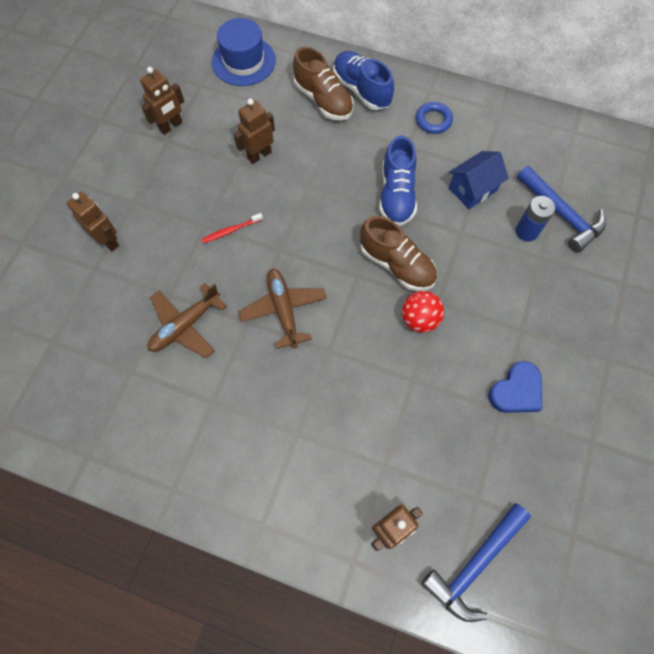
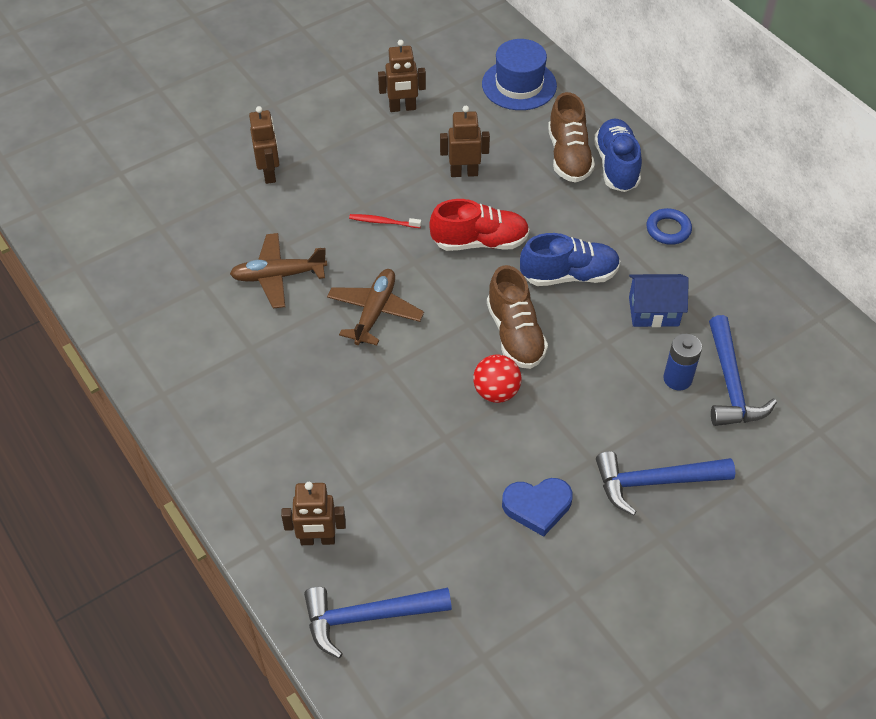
camera: 35 degrees right, 15 degrees down
(314, 205) = (480, 242): none -> red shoe
(396, 195) = (569, 275): blue shoe -> blue shoe turned 135 degrees counterclockwise
(573, 320) = (654, 482): none -> blue hammer

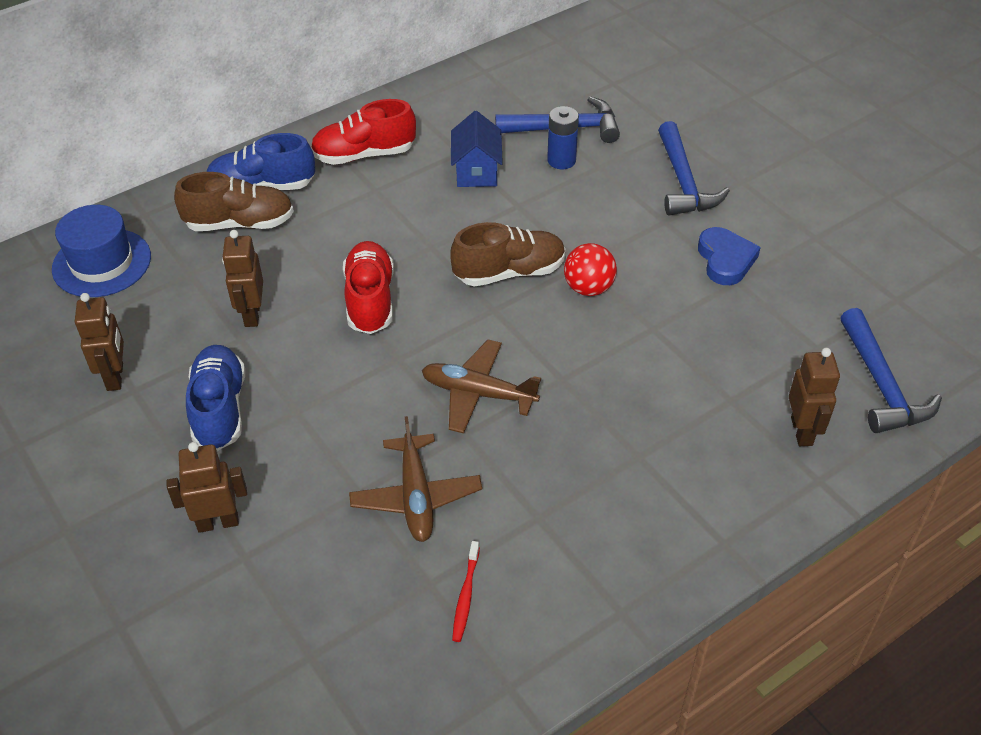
camera: 90 degrees left, 5 degrees down
(383, 222) = (328, 390): red toothbrush -> red toothbrush (465, 596)
(569, 275) = (425, 229): blue shoe -> blue shoe (219, 409)
(668, 229) = (364, 155): blue ring -> red shoe

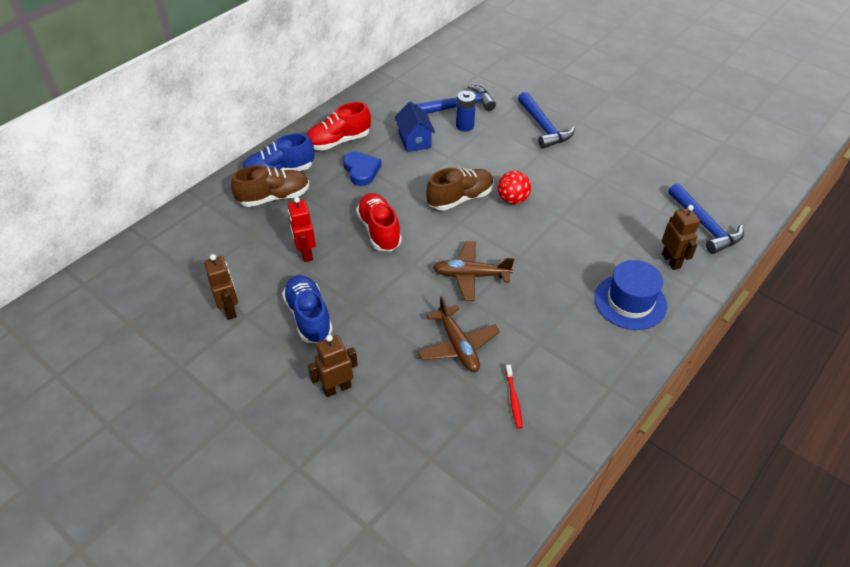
camera: 15 degrees left, 0 degrees up
(102, 263) = (189, 238): blue hat -> blue hat (630, 302)
(252, 314) = (305, 253): brown robot -> red robot
(725, 260) = (587, 169): blue heart -> blue heart (361, 170)

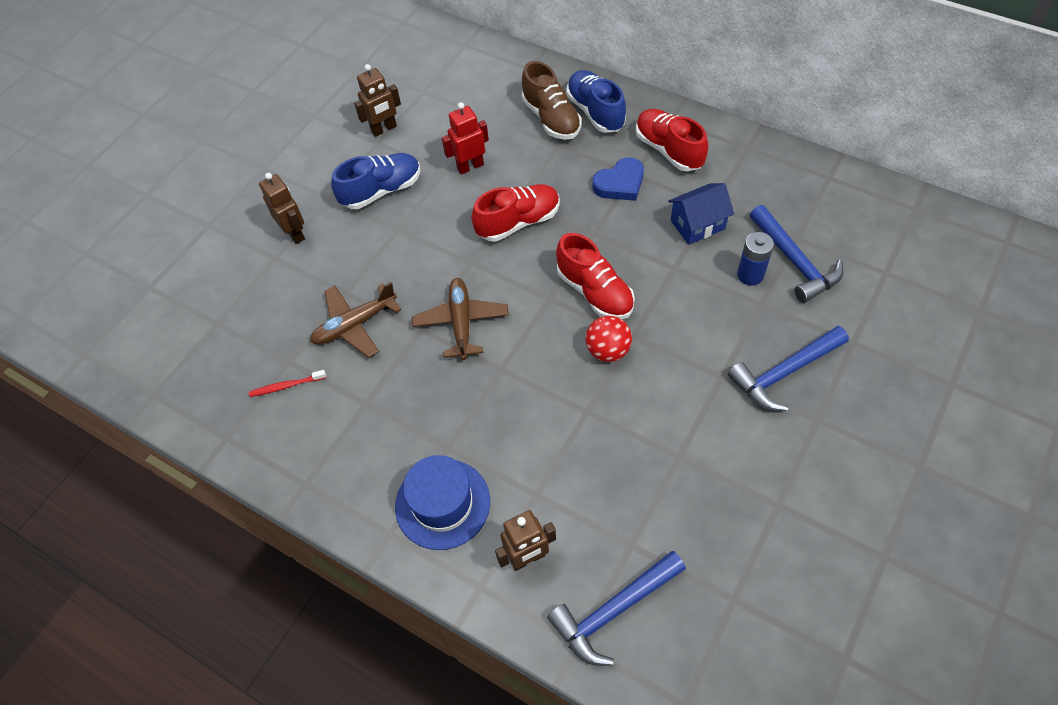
camera: 85 degrees right, 10 degrees up
(460, 198) = (595, 292): brown shoe -> red shoe

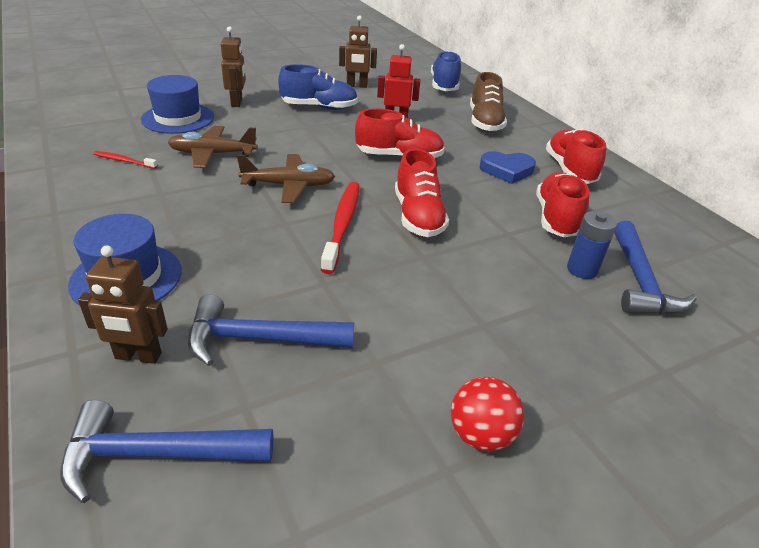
camera: 25 degrees right, 20 degrees down
(265, 295) = (178, 118): none -> blue hat
(461, 322) = (289, 186): brown plane -> brown plane turned 60 degrees clockwise
(546, 340) = (342, 224): none -> red toothbrush
(595, 112) = (524, 131): blue shoe -> blue shoe (444, 86)
(608, 350) = (389, 255): red ball -> red ball (480, 435)
(697, 225) = (556, 218): blue house -> red shoe
(784, 373) = (557, 356): blue hammer -> blue hammer (259, 339)

